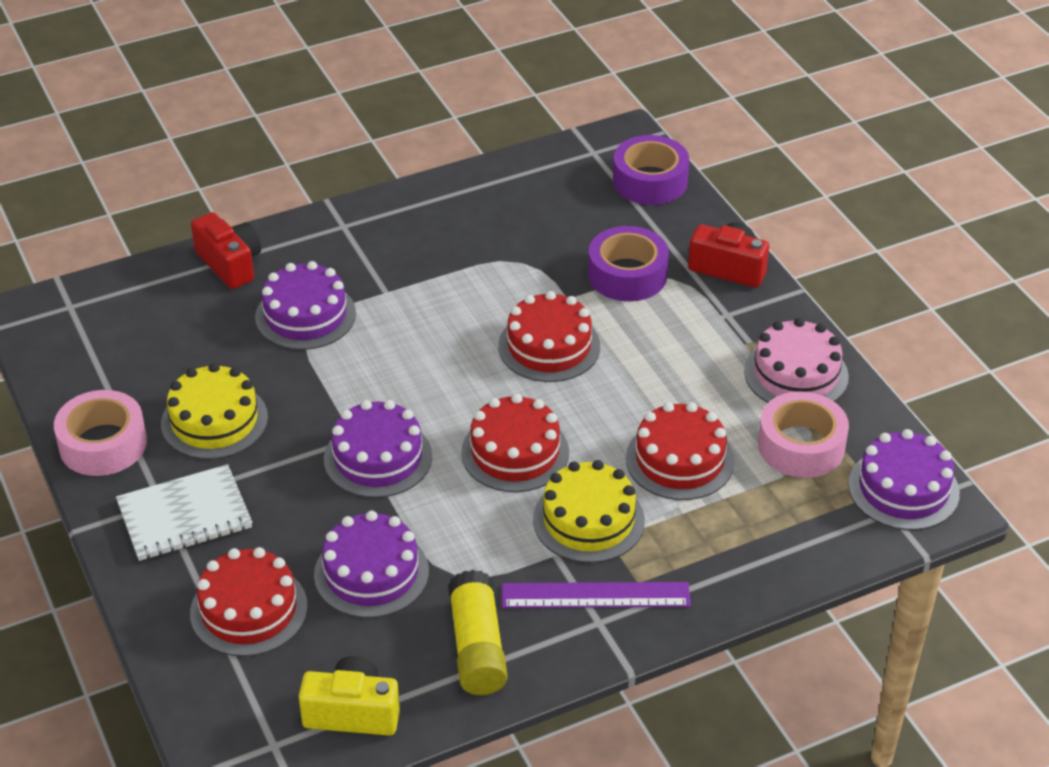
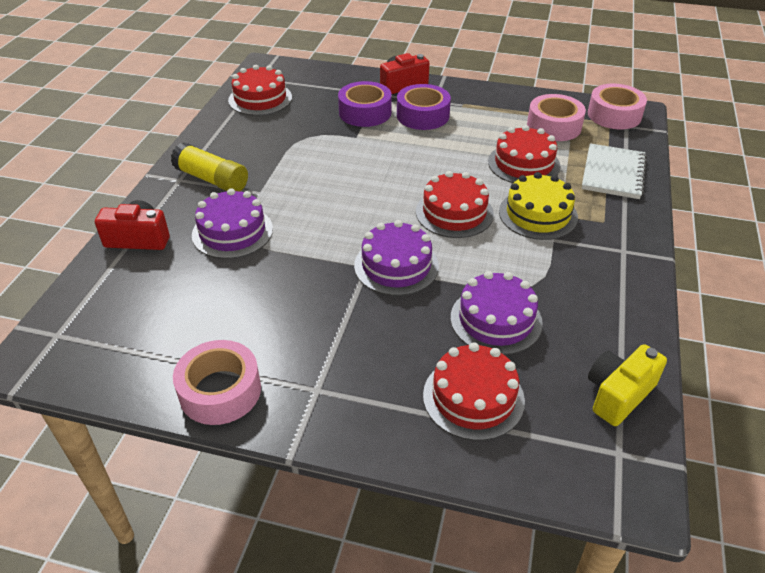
camera: 50 degrees left, 0 degrees up
(184, 516) = (345, 384): white notebook -> white notebook (613, 173)
(214, 420) = (272, 320): yellow cake -> none
(477, 647) = (604, 307): yellow glue stick -> yellow glue stick (212, 179)
(549, 346) = (385, 161): red cake -> red cake (260, 99)
(595, 595) = (601, 241): purple ruler -> none
(650, 181) = (307, 74): purple tape -> purple tape (422, 115)
(796, 374) = (501, 104): pink cake -> none
(903, 489) = (614, 115): purple cake -> pink tape

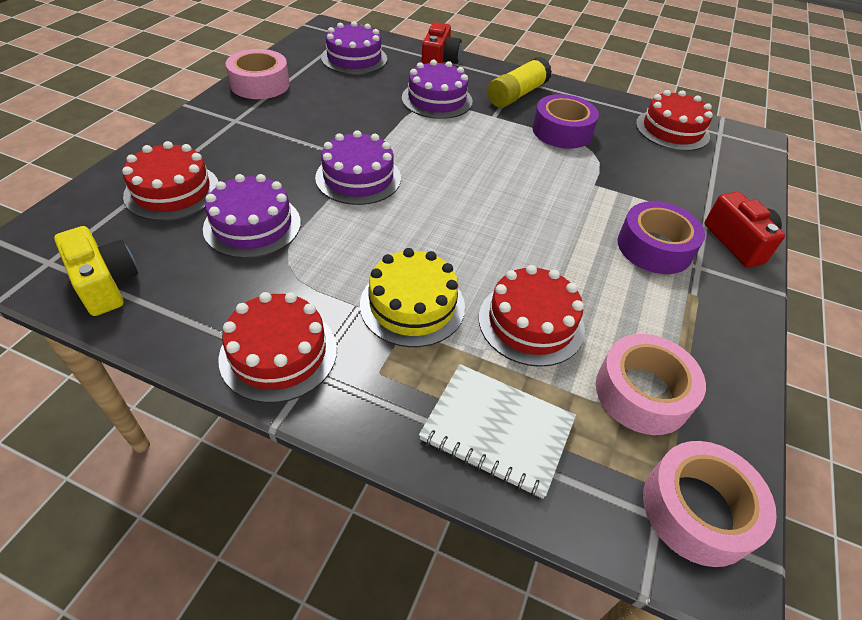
camera: 95 degrees right, 5 degrees up
(133, 314) = (354, 58): none -> purple cake
(365, 112) = (654, 199): purple tape -> purple tape (562, 131)
(454, 213) = (433, 233): red cake -> red cake (278, 353)

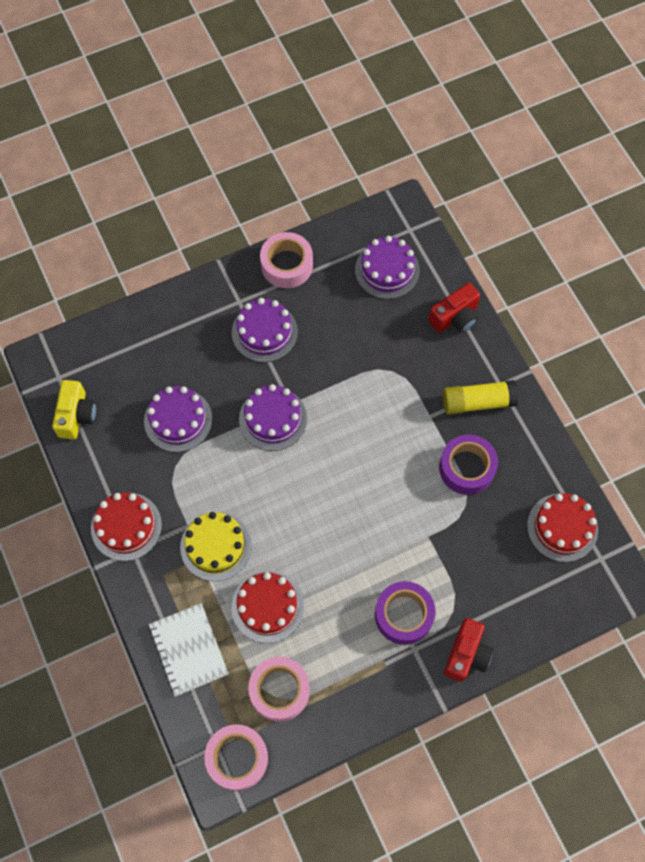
camera: 45 degrees right, 20 degrees up
(172, 191) = (154, 356): red cake -> none
(437, 99) = (405, 367): purple cake -> purple cake (264, 332)

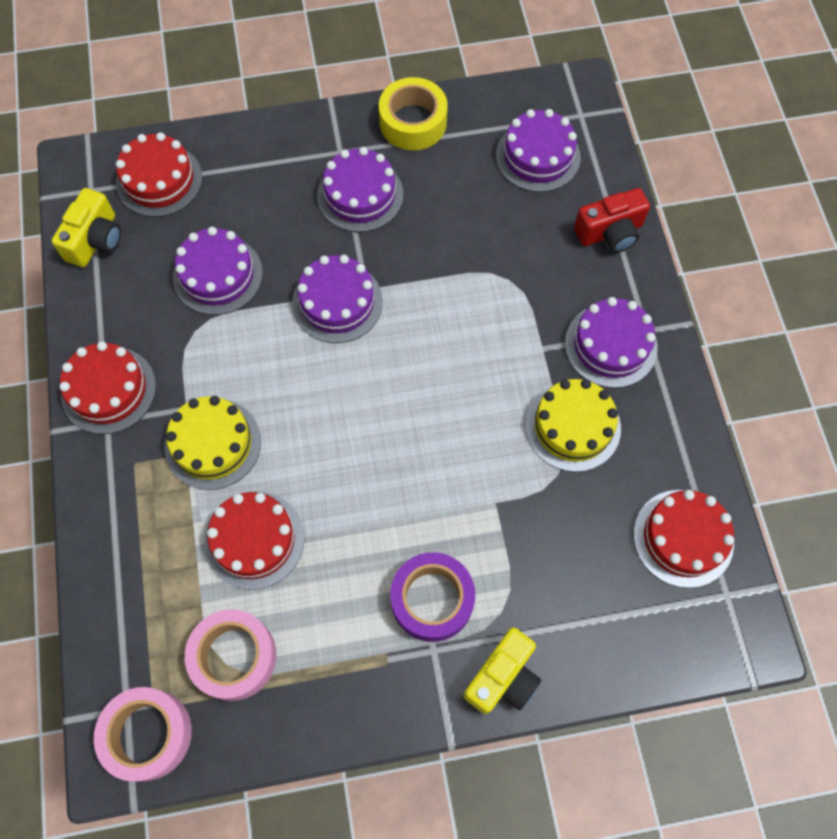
camera: 15 degrees right, 0 degrees up
(109, 357) = (159, 180): none -> red cake
(189, 650) = (133, 569): white notebook -> none
(287, 265) = (413, 122): pink tape -> yellow tape
(466, 654) = (503, 677): red camera -> yellow camera
(467, 468) = (573, 426): purple tape -> yellow cake
(477, 402) = (610, 345): yellow glue stick -> purple cake

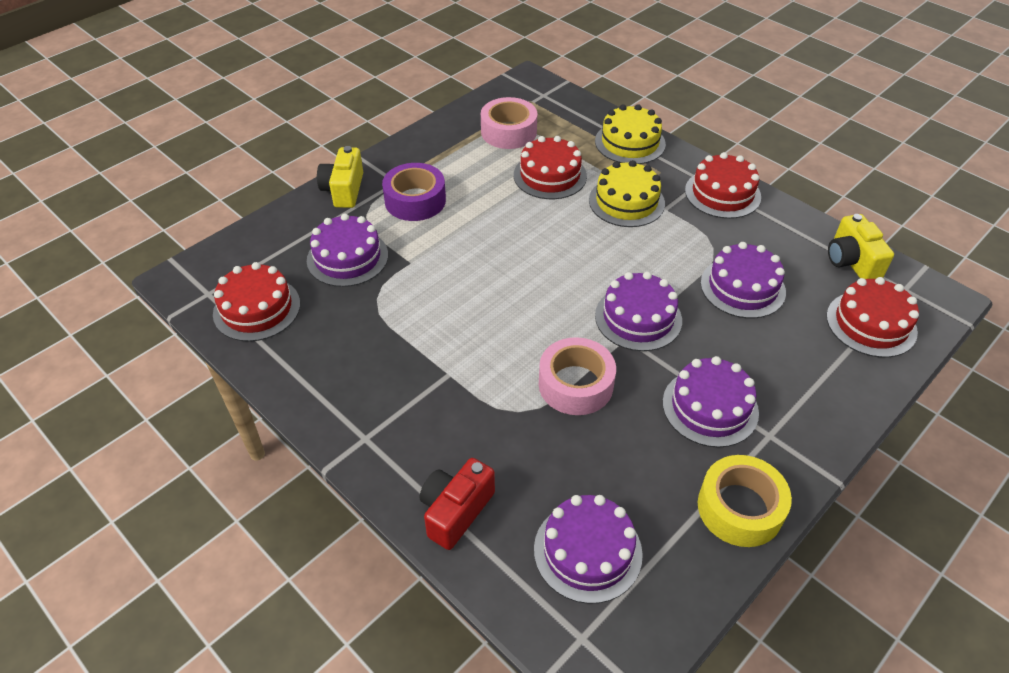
camera: 145 degrees right, 20 degrees down
(148, 734) = (522, 93): pink tape -> pink tape (575, 384)
(573, 426) = (385, 333): yellow cake -> yellow cake (630, 142)
(610, 345) = (390, 408): purple cake -> purple cake (347, 257)

